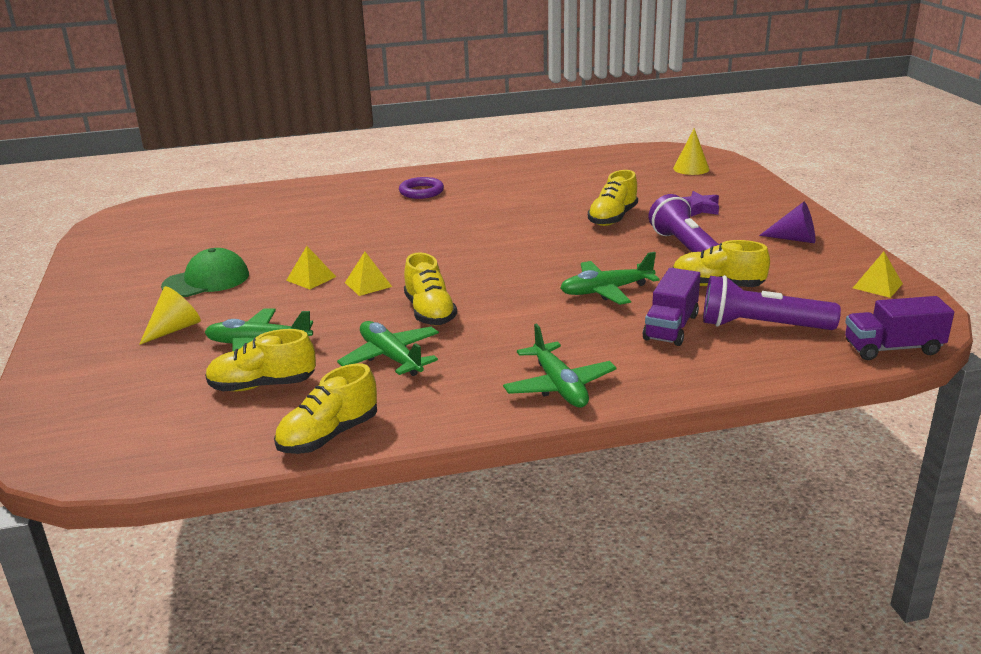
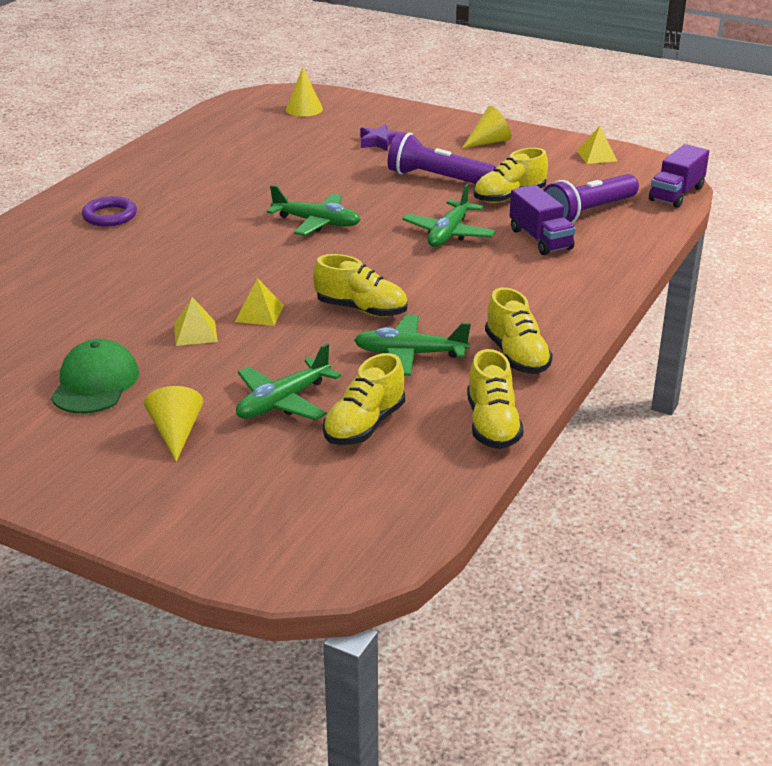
camera: 50 degrees left, 5 degrees up
(559, 386) = (558, 311): green plane -> green plane (317, 222)
(612, 218) = (333, 175): yellow shoe -> yellow shoe (516, 356)
(794, 239) = (489, 142): purple cone -> yellow cone

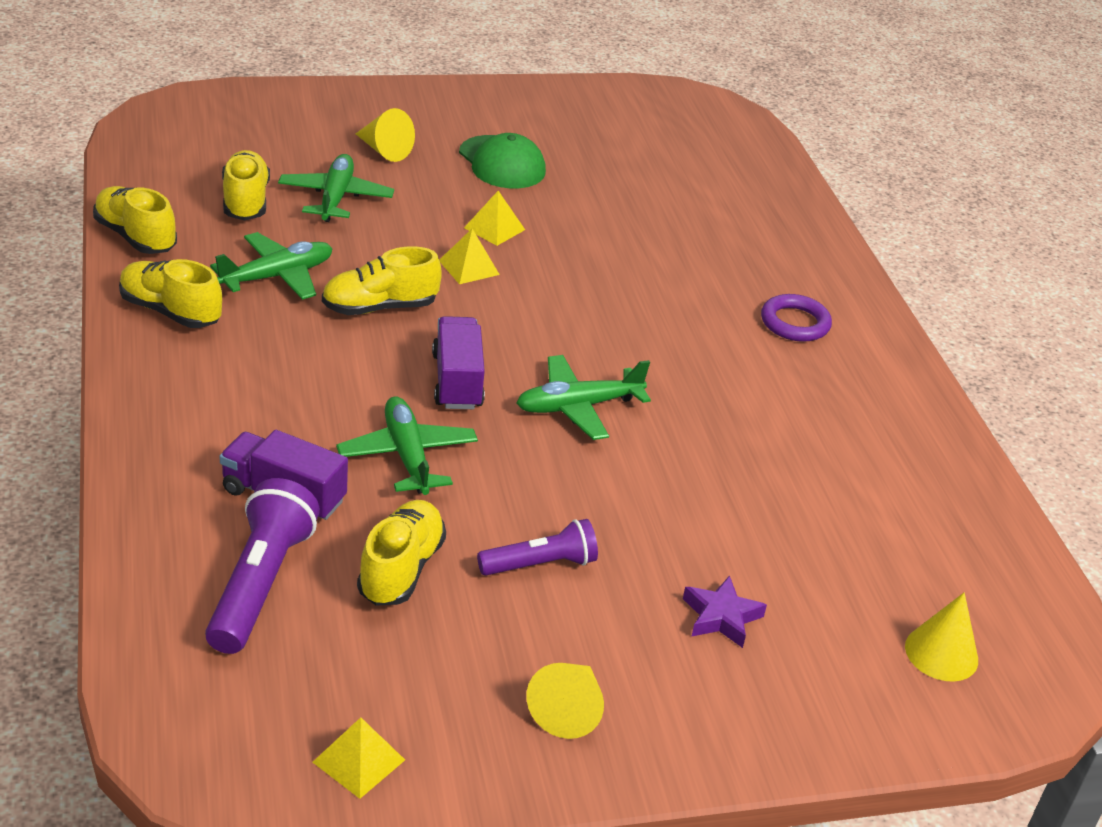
camera: 135 degrees right, 5 degrees up
(437, 178) = (540, 564): purple flashlight -> purple flashlight, size x0.64
(676, 194) = (151, 704): purple truck -> purple truck (457, 381)

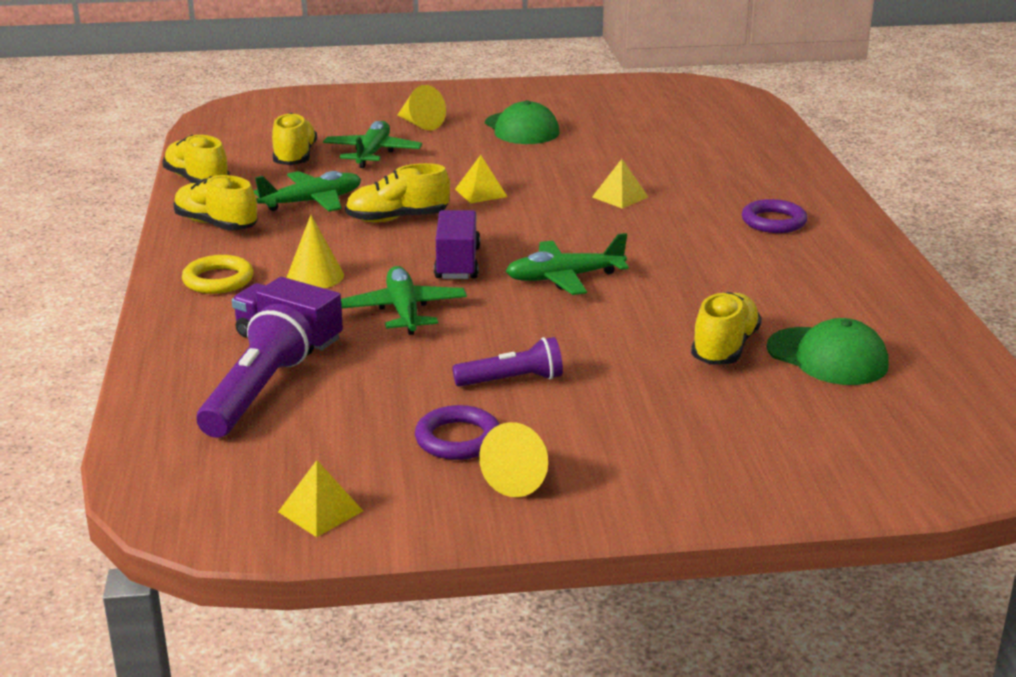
camera: 10 degrees right, 10 degrees down
(187, 402) = (218, 280): none -> yellow ring
(401, 569) = (384, 384): yellow shoe -> yellow shoe (724, 348)
(493, 652) = (458, 439): none -> purple ring
(494, 228) = (508, 168): yellow pyramid -> yellow pyramid (620, 197)
(721, 617) = (677, 415): purple star -> none
(868, 531) = (827, 357): none -> green cap
(941, 653) = (890, 440): yellow cone -> yellow cone (315, 276)

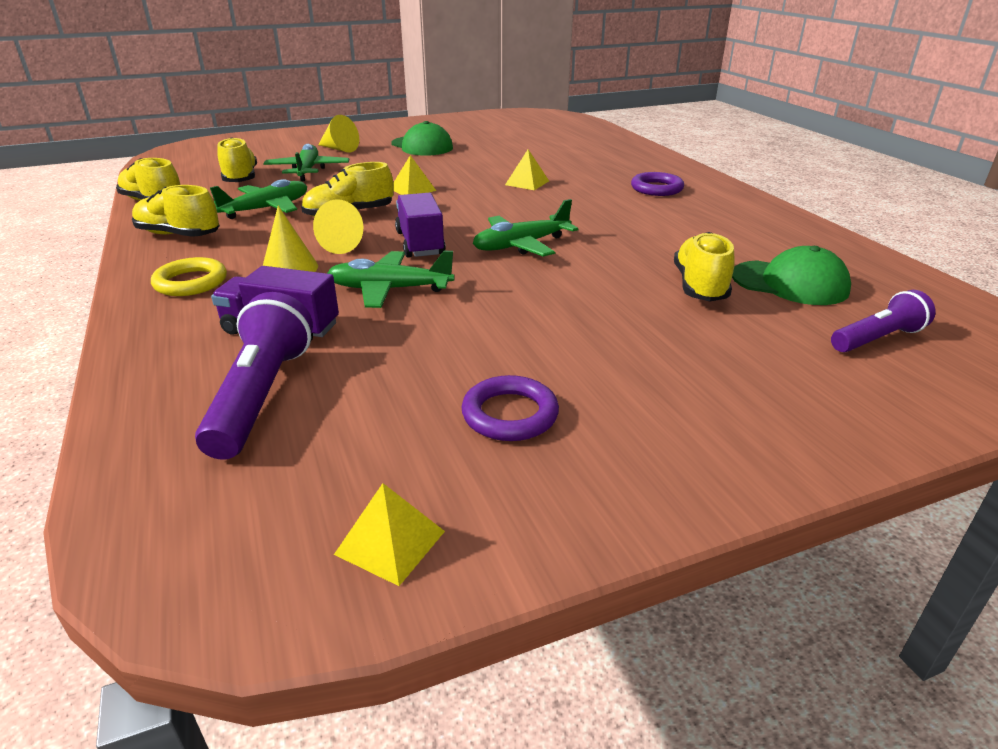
camera: 15 degrees left, 5 degrees up
(404, 311) = (389, 289): green plane -> green plane turned 60 degrees counterclockwise
(512, 380) = (529, 342): purple flashlight -> purple flashlight (877, 339)
(522, 478) = (605, 450): yellow cone -> yellow cone (346, 244)

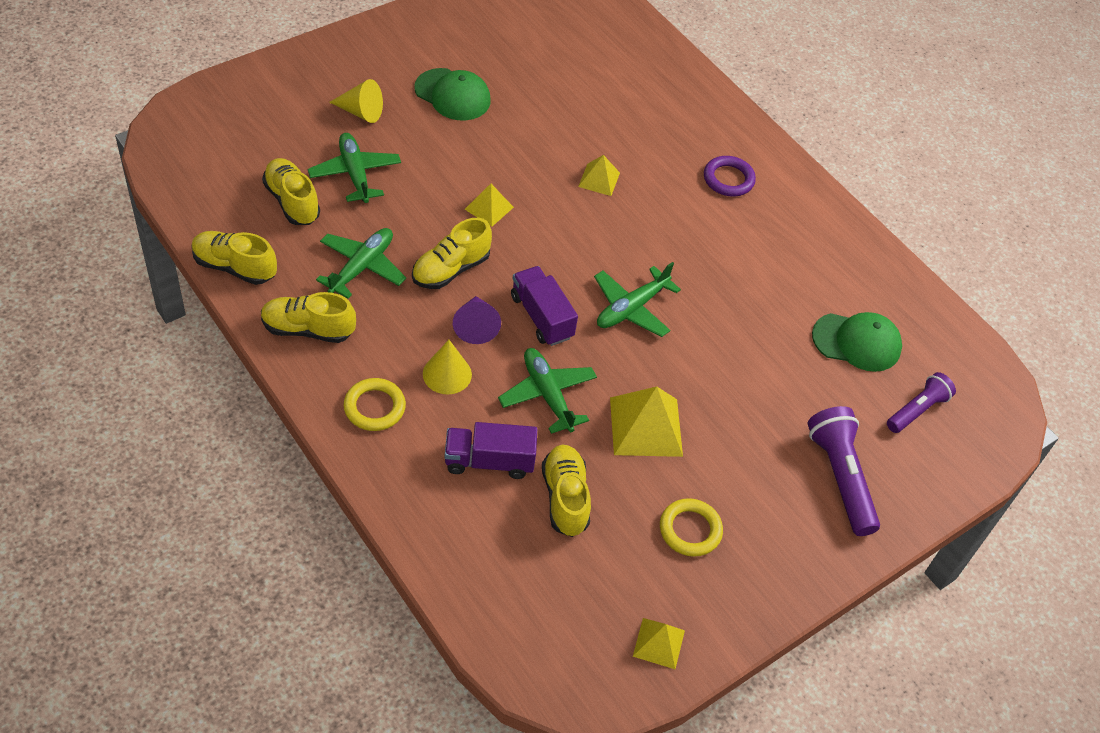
camera: 20 degrees left, 20 degrees up
(261, 395) = (519, 538): purple flashlight -> purple flashlight (840, 478)
(346, 244) = (475, 326): yellow cone -> purple cone
(389, 289) = (547, 395): green plane -> green plane turned 75 degrees clockwise
(494, 320) = (645, 426): none -> yellow pyramid
(510, 414) = (690, 530): purple ring -> yellow ring
(700, 286) = (789, 356): yellow shoe -> yellow shoe (565, 498)

